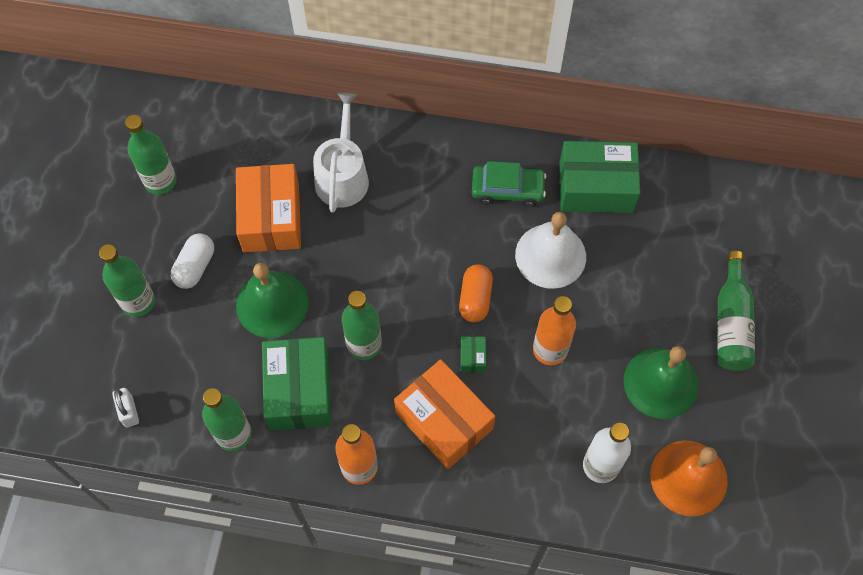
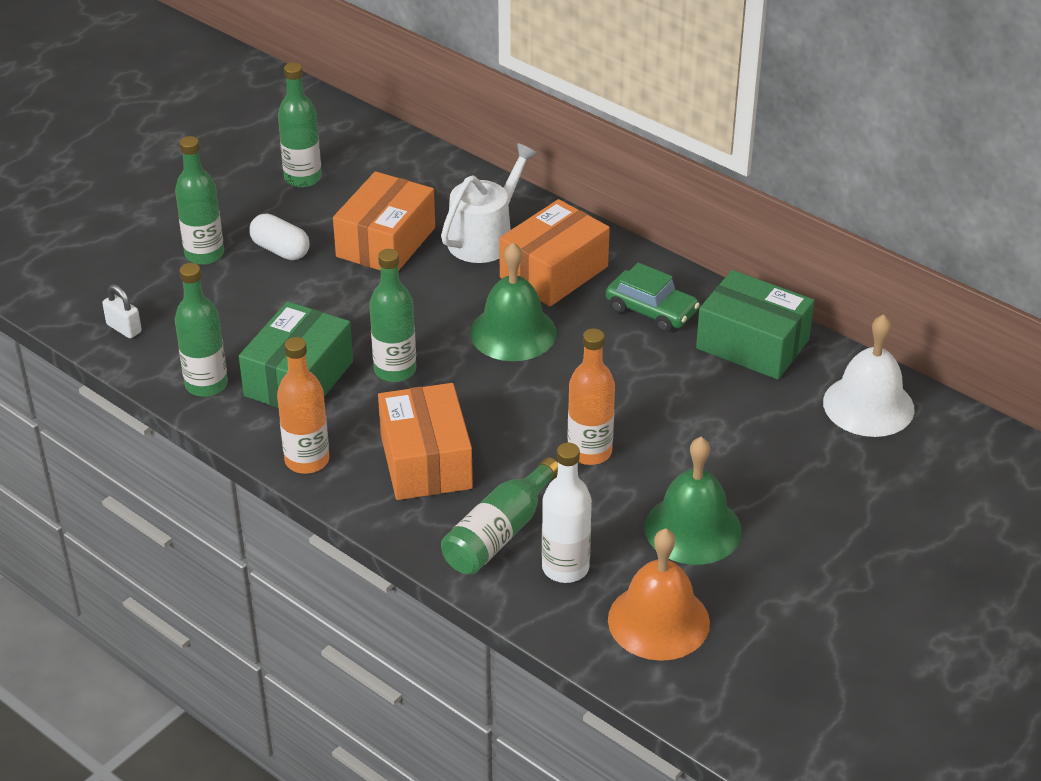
camera: 30 degrees right, 25 degrees down
(129, 411) = (124, 328): white padlock -> white padlock turned 60 degrees counterclockwise
(195, 267) = (280, 250): white capsule -> white capsule turned 75 degrees clockwise
(272, 304) = (330, 304): green bell -> green bell (513, 332)
(415, 186) = (554, 272): none -> orange box
(472, 357) = (500, 424): green box -> none
(475, 298) = (542, 381): orange capsule -> none
(550, 255) = (654, 379): white bell -> white bell (868, 405)
(731, 323) = (819, 513): green bottle -> green bottle (499, 533)

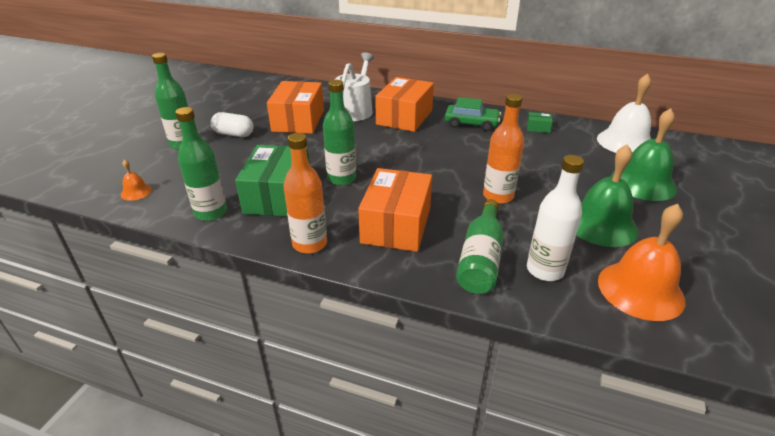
camera: 20 degrees left, 5 degrees down
(124, 328) = (136, 192): white padlock -> orange bell
(303, 178) = (233, 102): green bottle -> none
(425, 461) = (396, 225): orange box -> orange box turned 45 degrees clockwise
(513, 332) = (402, 147): green bell -> green bell (643, 183)
(752, 344) = (538, 128): green box -> green box, size x0.41

